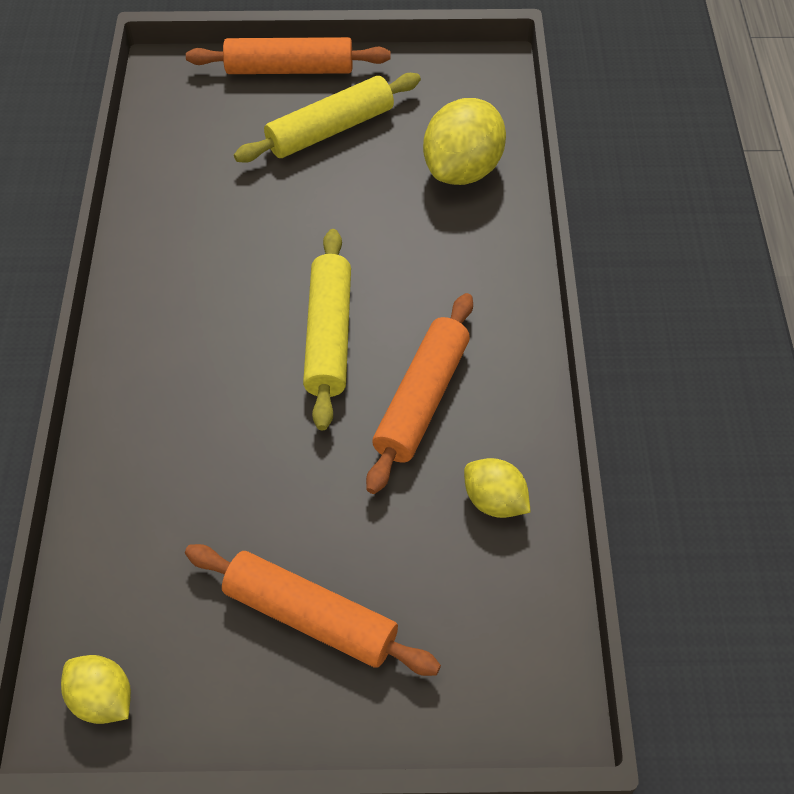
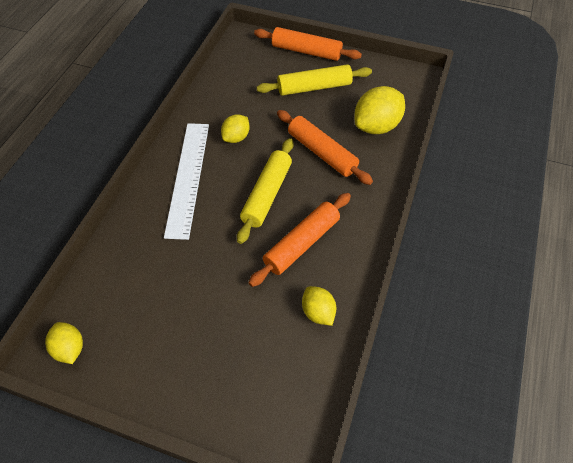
camera: 20 degrees right, 0 degrees up
(177, 346) = (188, 177): none -> white ruler
(232, 253) = (236, 137): none -> yellow lemon
(310, 617) = (192, 342): orange rolling pin -> orange rolling pin (322, 153)

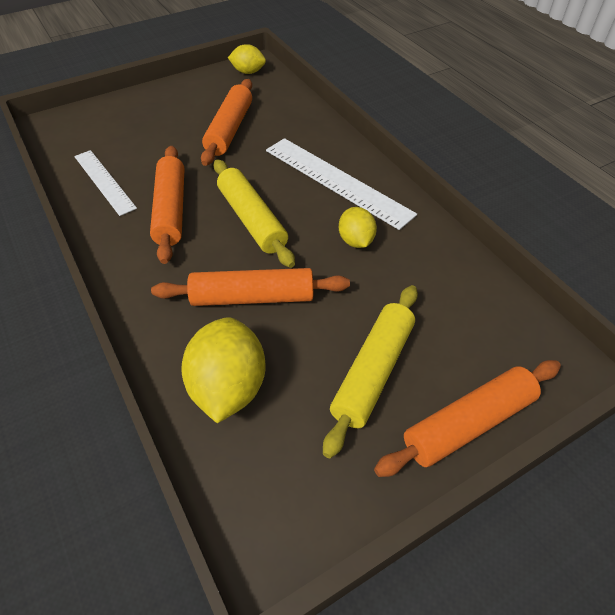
camera: 130 degrees right, 5 degrees down
(180, 285) = (229, 129): none -> orange rolling pin
(318, 312) = (104, 181): yellow lemon -> white ruler

